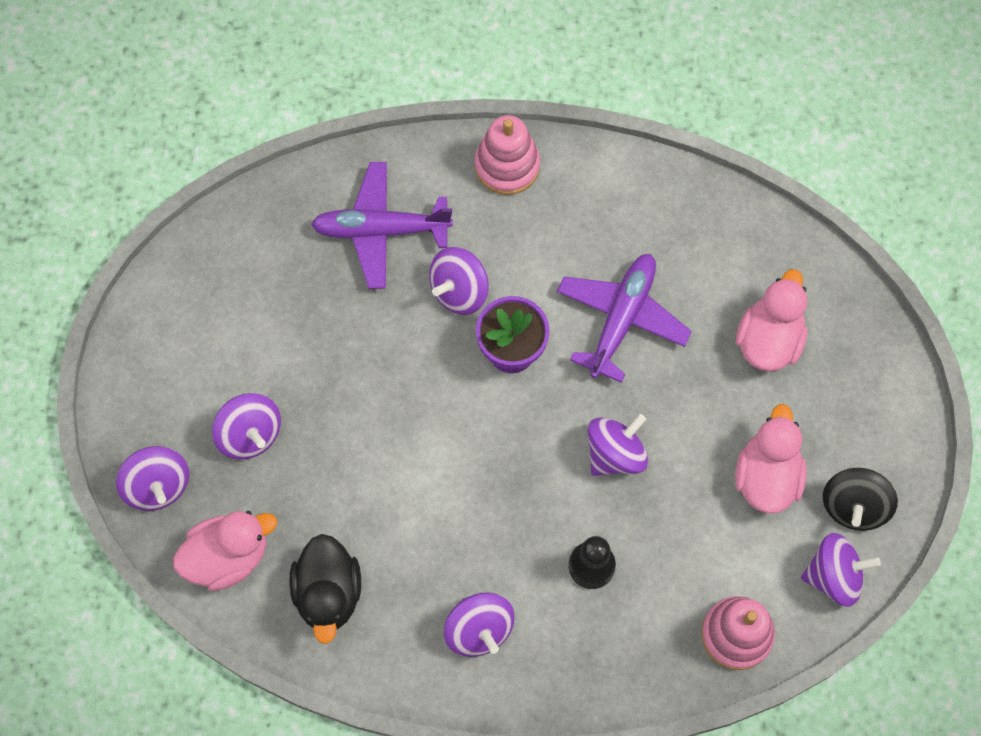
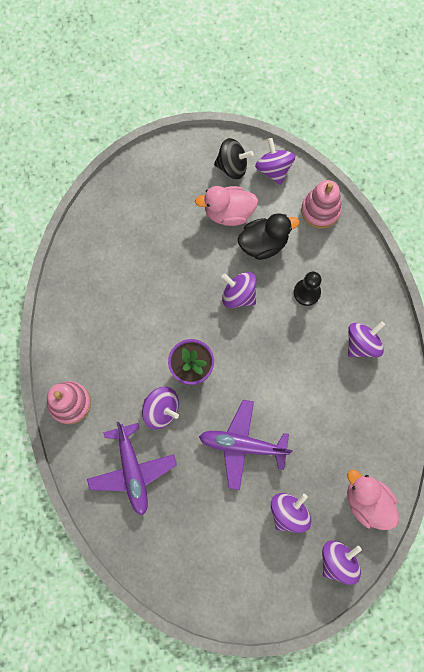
camera: 105 degrees left, 5 degrees up
(328, 593) = (369, 434): black duck -> black duck (263, 244)
(621, 318) = (155, 310): purple plane -> purple plane (242, 445)
(768, 340) = (147, 228): pink duck -> none

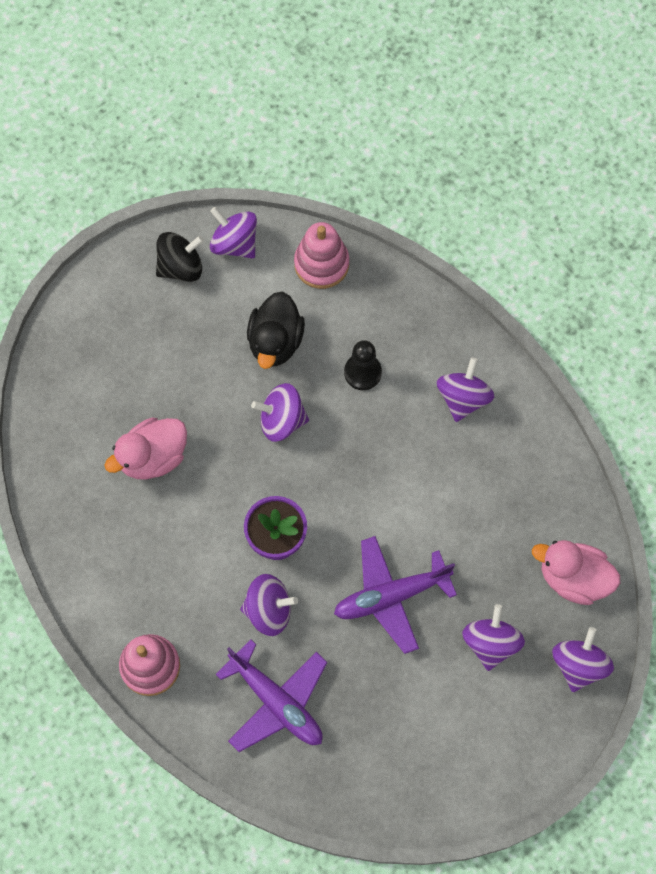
camera: 30 degrees left, 5 degrees down
(228, 213) = (210, 327): pink duck -> pink duck (153, 457)
(263, 244) = (275, 342): black duck -> black duck turned 150 degrees clockwise

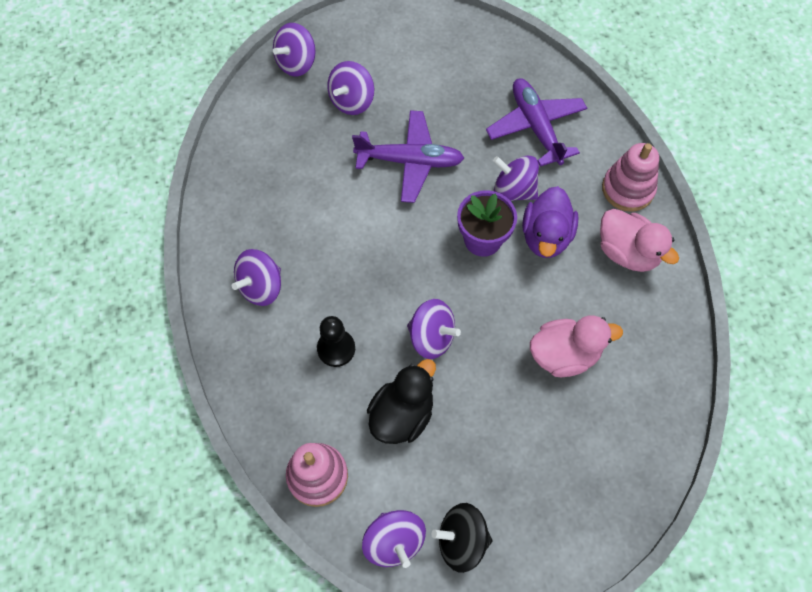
camera: 155 degrees left, 5 degrees down
(215, 572) = (546, 236): none -> purple duck
(573, 578) = (262, 117): pink duck -> pink duck (627, 252)

